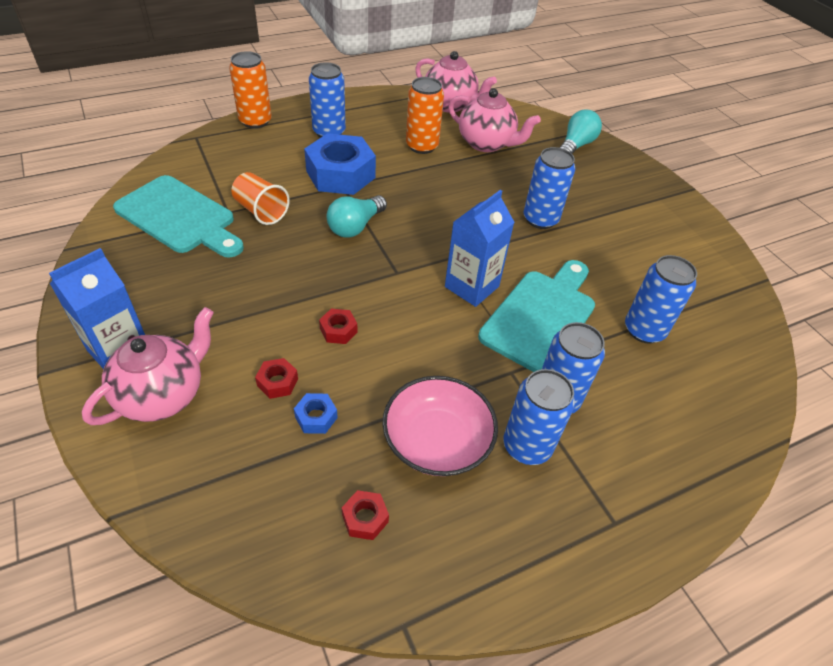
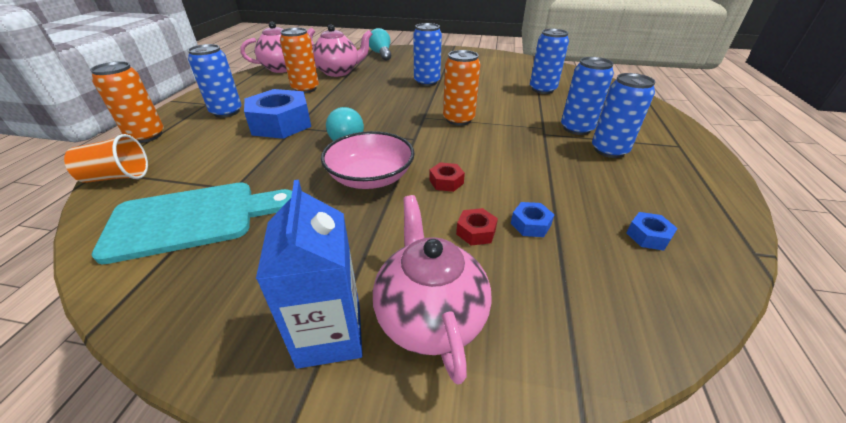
camera: 50 degrees left, 10 degrees down
(261, 211) = (262, 171): orange cup -> orange cup (117, 177)
(365, 518) = (648, 236): red nut -> blue nut
(437, 441) = (587, 179): pink bowl -> pink bowl (370, 177)
(471, 286) = (458, 119): blue carton -> orange can
(541, 316) = (506, 109): turquoise cutting board -> none

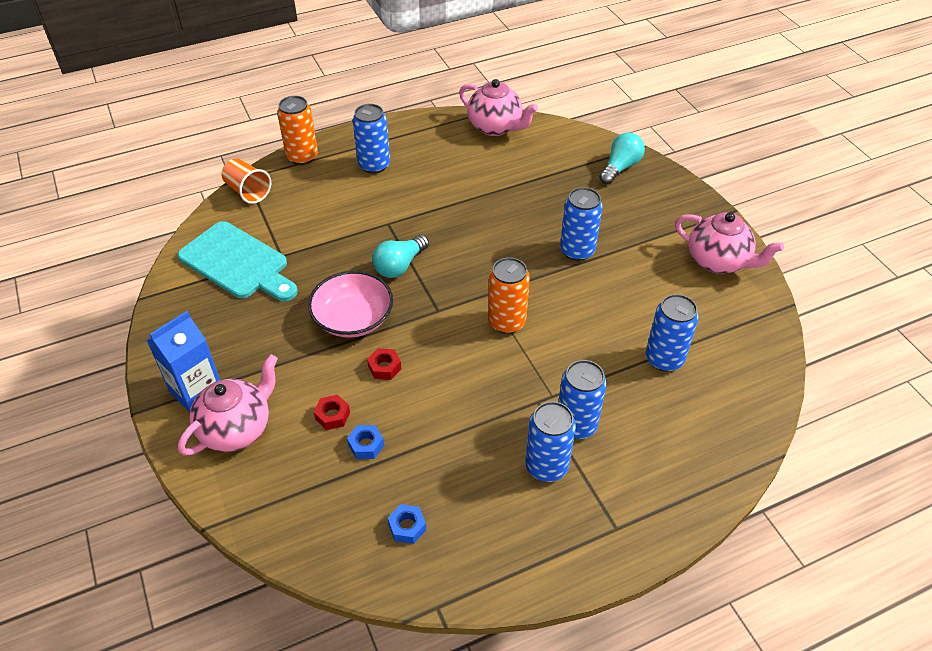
camera: 55 degrees right, 10 degrees up
(281, 123) = (386, 211): blue nut -> none
(305, 89) = (465, 176): orange can -> none
(339, 72) = (530, 170): pink teapot -> pink teapot (718, 261)

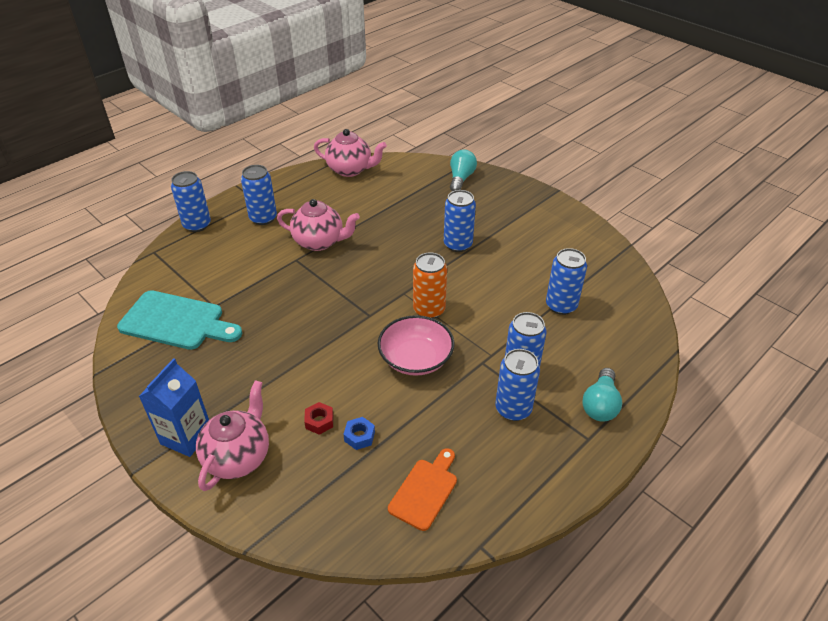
camera: 20 degrees left, 5 degrees down
(248, 191) = (160, 262): orange cup -> none
(302, 157) = (197, 225): orange can -> blue can
(353, 318) = (301, 340): pink bowl -> pink bowl (415, 358)
(384, 367) = (346, 371): red nut -> none
(400, 265) = (321, 289): turquoise light bulb -> turquoise light bulb (600, 404)
(407, 527) = (425, 491): blue nut -> orange cutting board
(718, 261) = (564, 228): pink teapot -> pink teapot (319, 242)

